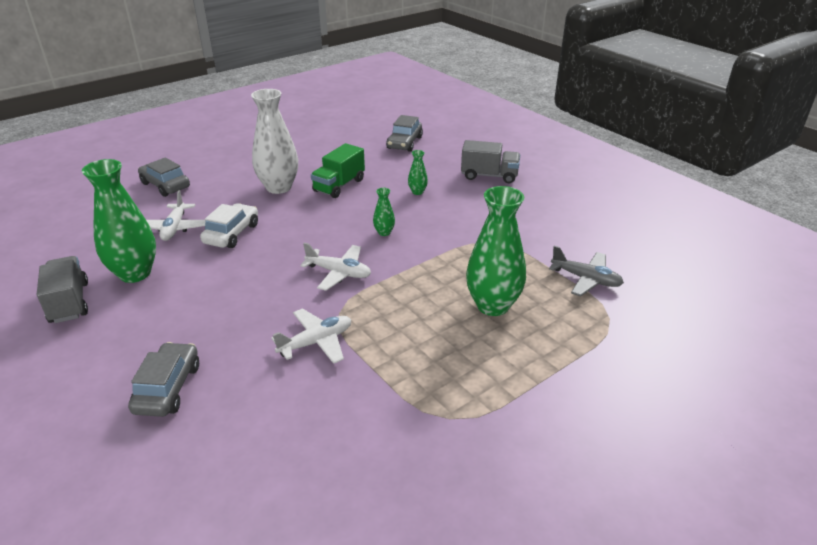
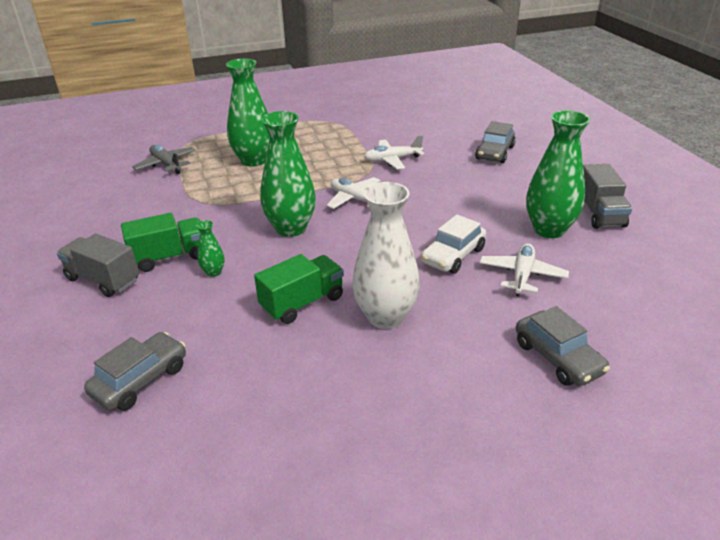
camera: 160 degrees left, 0 degrees up
(384, 232) = (291, 228): green vase -> green vase, size x2.27
(461, 195) = (170, 257): none -> green truck

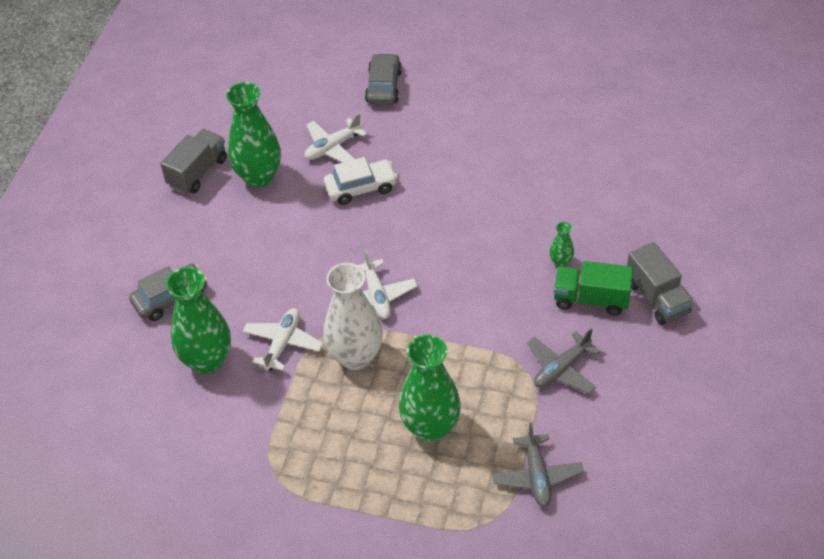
camera: 145 degrees left, 15 degrees up
(140, 380) = (651, 186): grey car -> none
(175, 211) = (561, 369): none -> grey plane
(291, 228) = (465, 285): green vase -> green vase (207, 360)
(302, 303) = (509, 198): green truck -> none
(385, 316) = (460, 160): white vase -> white vase (355, 356)
(392, 160) = (283, 343): white plane -> white plane turned 90 degrees counterclockwise

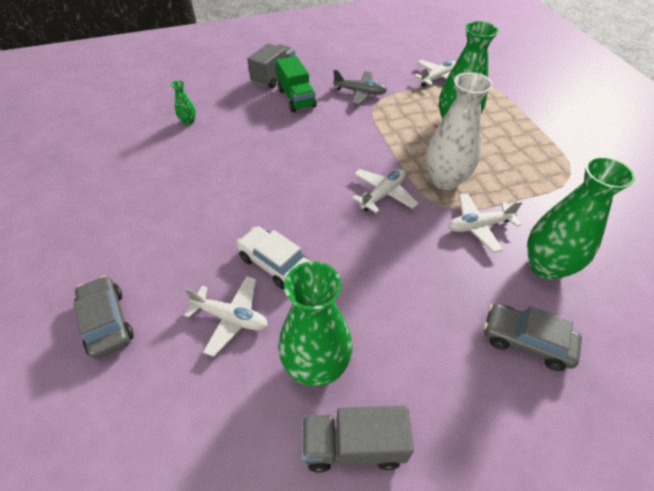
camera: 125 degrees left, 0 degrees up
(383, 86) = (107, 322): grey car -> grey car turned 90 degrees clockwise
(537, 476) = (438, 78): grey plane -> white plane
(561, 262) = (274, 120): green vase -> green vase (188, 121)

